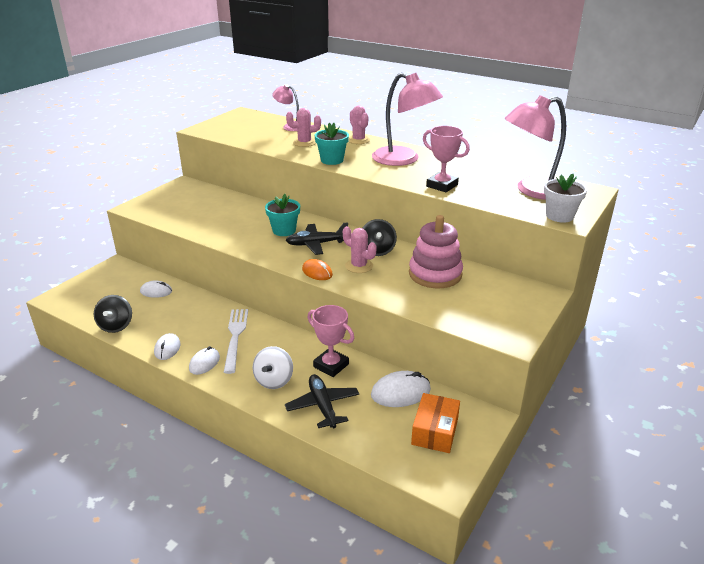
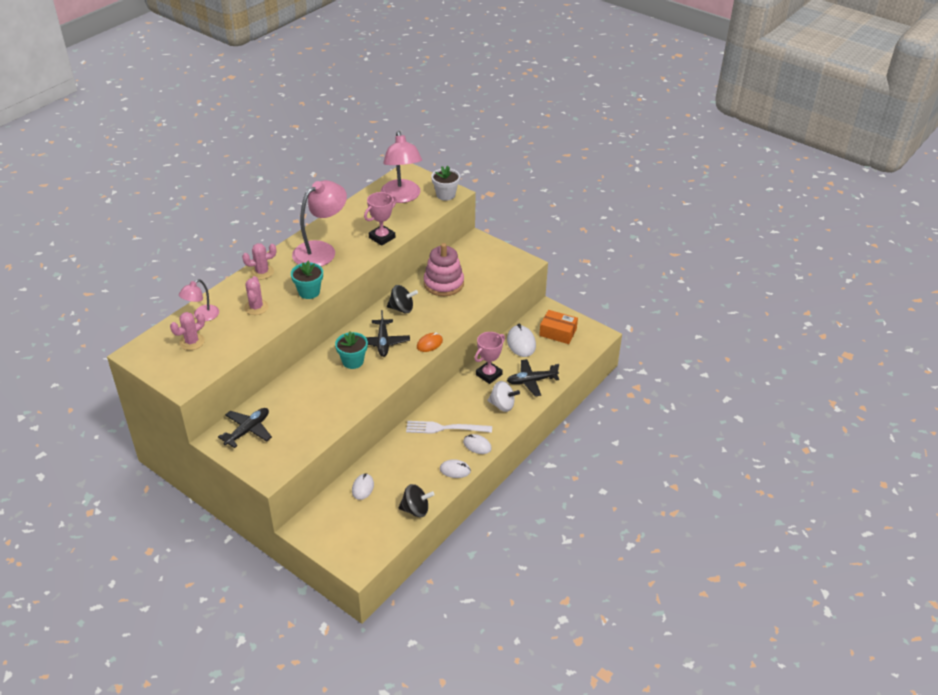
camera: 85 degrees left, 10 degrees up
(191, 194) = (248, 430): none -> black plane
(359, 266) = (424, 321): pink cactus -> pink cactus (192, 342)

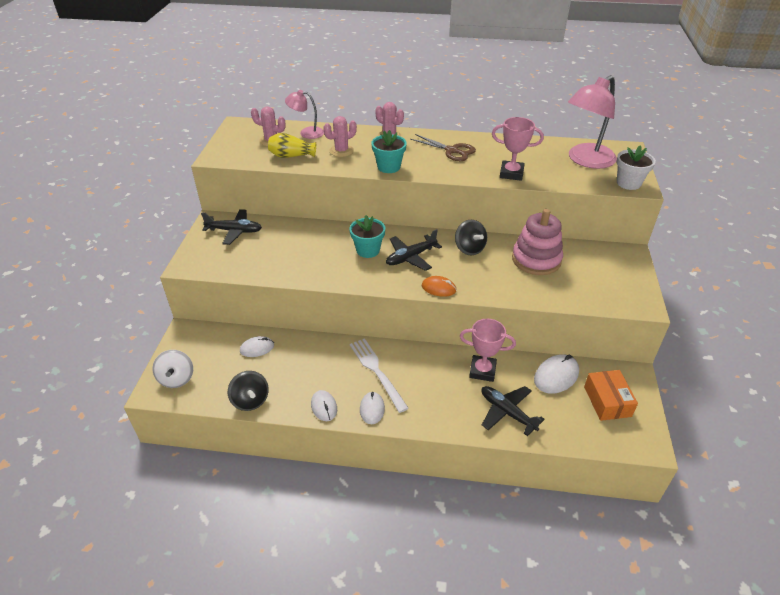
camera: 60 degrees right, 0 degrees up
(232, 338) = (291, 156): none -> yellow vase
(321, 250) = (452, 151): pink lamp -> brown scissors
(502, 405) = (447, 403): white spinning top -> white spinning top (177, 379)

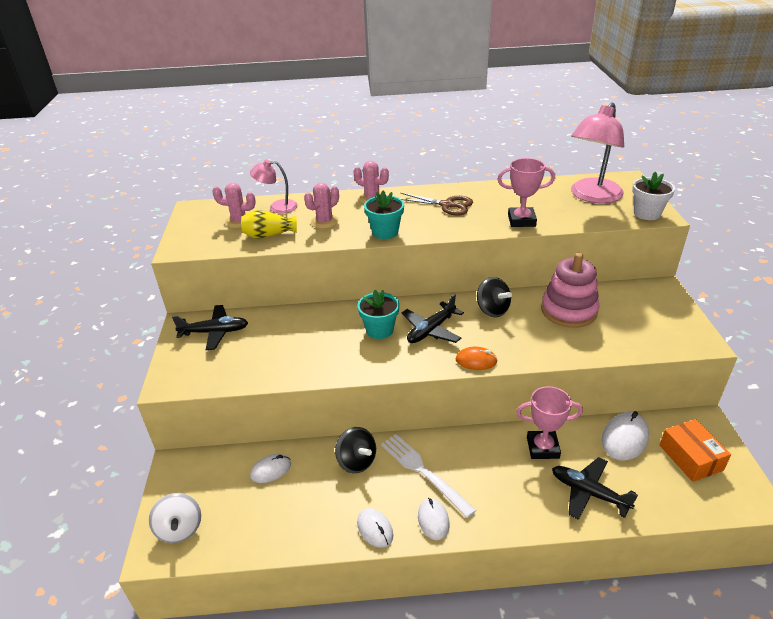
camera: 10 degrees left, 5 degrees down
(250, 400) = (282, 539): black spinning top -> black spinning top (356, 461)

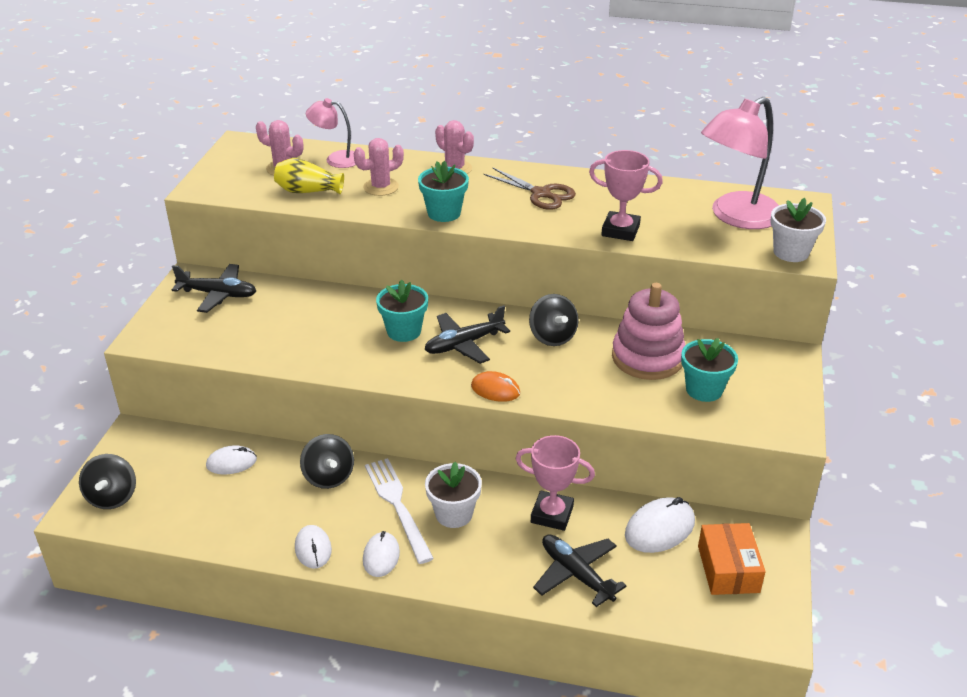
camera: 15 degrees right, 0 degrees up
(180, 529) = (112, 497): white spinning top -> black spinning top
(470, 467) = (454, 514): none -> white flower pot
(623, 326) = (704, 390): none -> turquoise flower pot

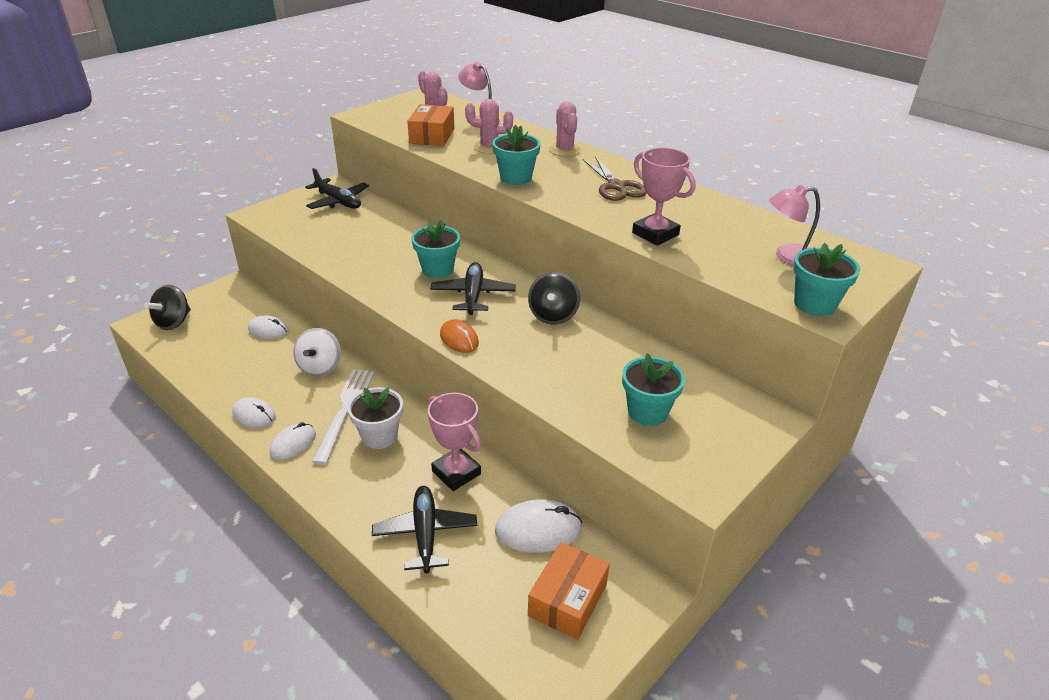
camera: 30 degrees right, 0 degrees up
(308, 191) = (432, 136): yellow vase -> orange box
(313, 549) = (254, 415): white mouse -> white mouse turned 75 degrees counterclockwise
(328, 477) = (320, 367): black spinning top -> white spinning top
(464, 344) = (473, 295): black plane -> black plane turned 90 degrees clockwise
(647, 357) = (621, 363): pink stacking toy -> none
(736, 217) = (787, 256): pink lamp -> pink lamp, size x0.54
(791, 252) = (814, 304): white flower pot -> turquoise flower pot

